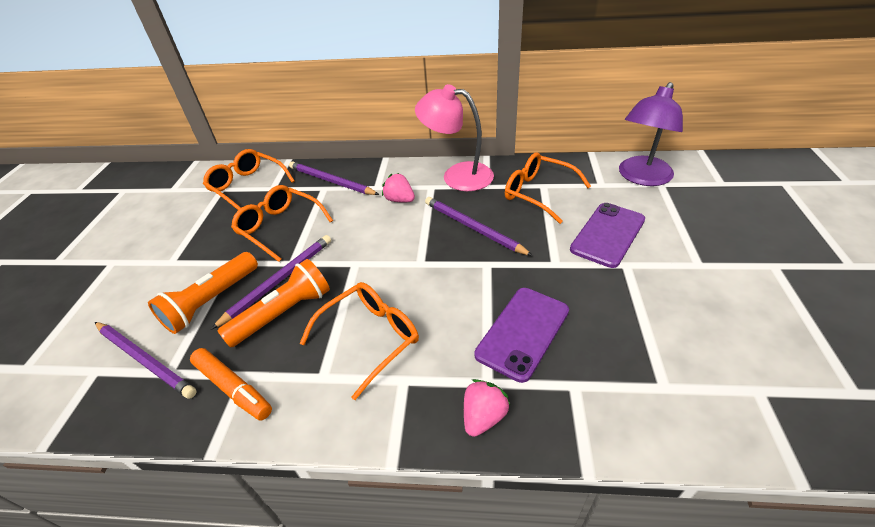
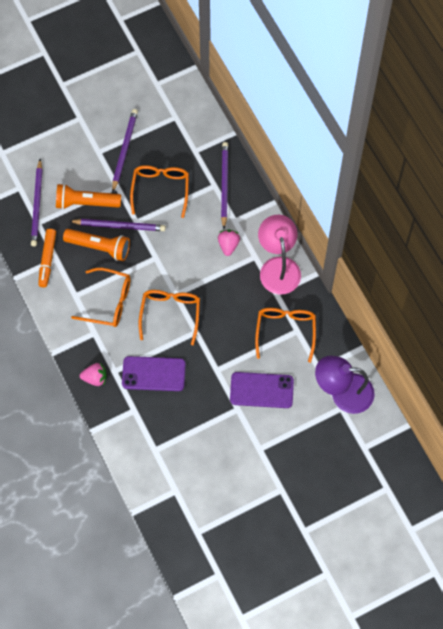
camera: 55 degrees right, 25 degrees up
(247, 186) = (187, 132): orange glasses -> orange glasses (170, 313)
(473, 228) = (224, 308): purple pencil -> purple pencil (124, 150)

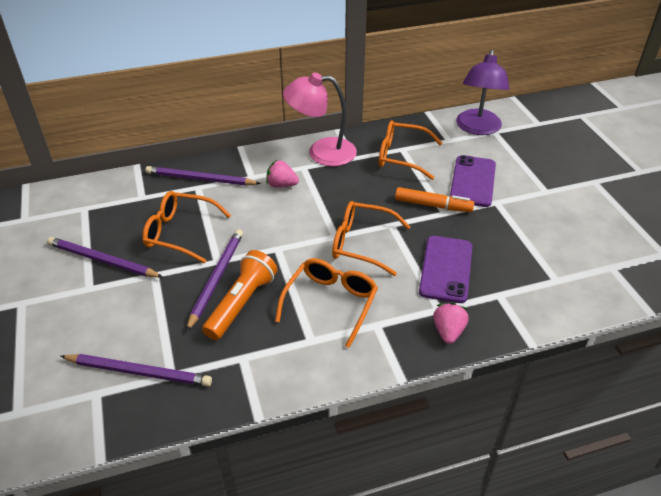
camera: 80 degrees left, 25 degrees down
(47, 260) = (241, 369): orange marker -> orange marker (433, 205)
(86, 203) = (164, 311): orange flashlight -> none

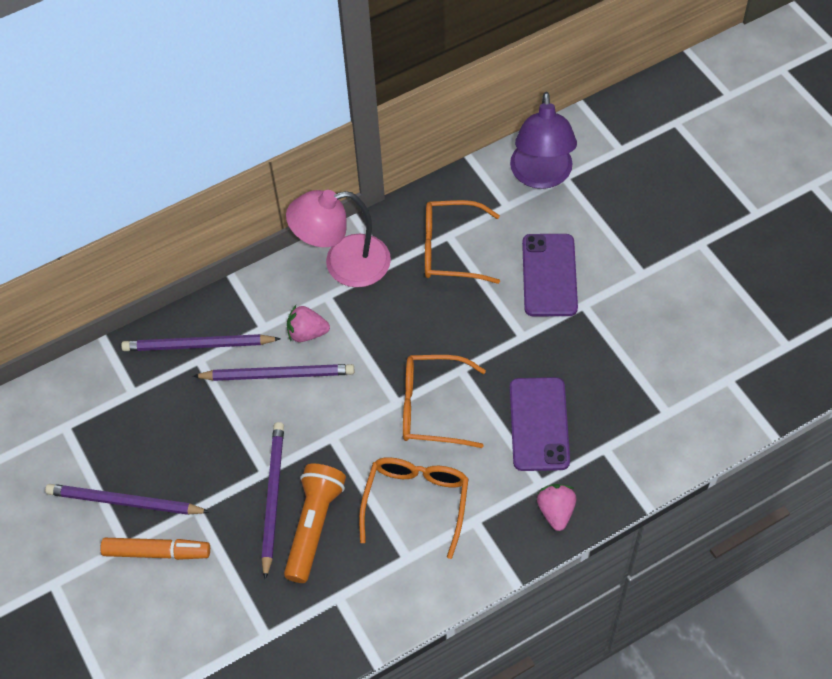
camera: 10 degrees left, 15 degrees up
(138, 372) = (229, 641): purple pencil -> purple pencil (277, 374)
(180, 232) = (203, 439): orange glasses -> none
(433, 205) = (506, 327): orange marker -> orange marker (157, 552)

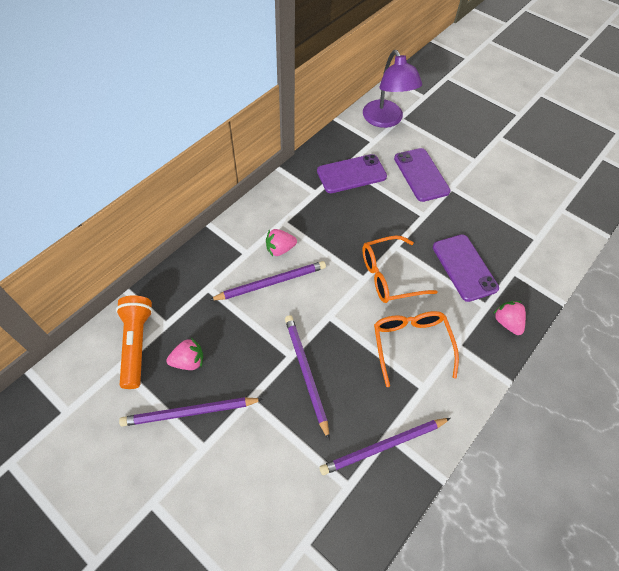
camera: 25 degrees left, 0 degrees up
(144, 443) = (188, 361): none -> pink strawberry
(157, 552) = (232, 445): orange marker -> none
(198, 345) = (204, 277): purple pencil -> purple pencil (384, 446)
(314, 526) = (346, 385): orange flashlight -> orange flashlight (136, 344)
(343, 264) = (285, 199): pink lamp -> none
(450, 250) = (351, 174): orange glasses -> purple phone

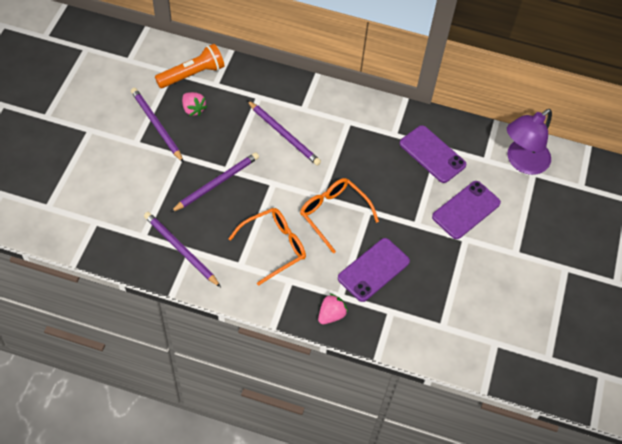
camera: 65 degrees right, 0 degrees up
(280, 249) = (319, 129): pink strawberry -> none

